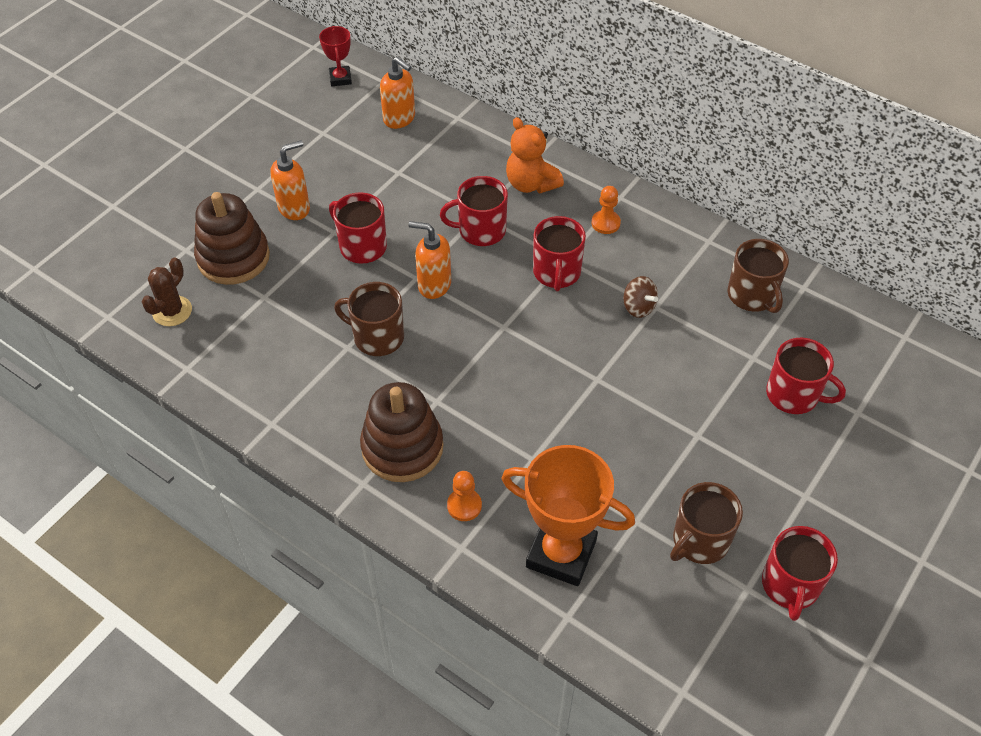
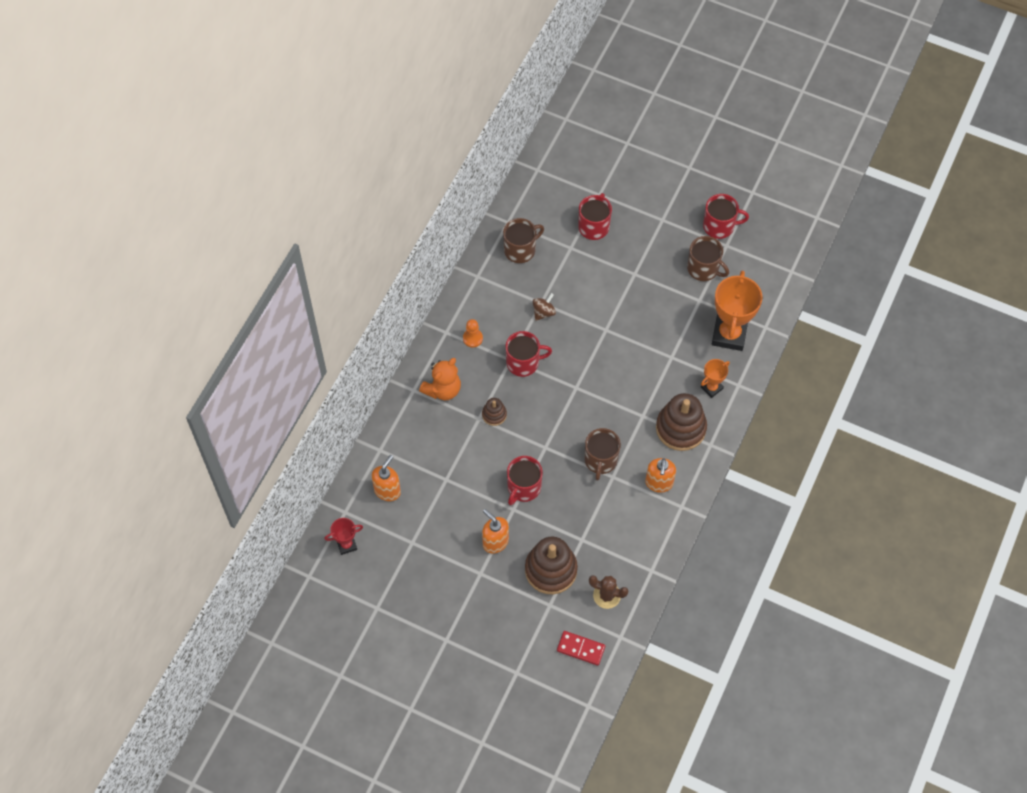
camera: 100 degrees left, 10 degrees up
(112, 272) = (581, 648): none -> red domino
(434, 285) = (549, 435): orange soap dispenser -> orange soap dispenser (659, 483)
(464, 506) = (711, 388): orange pawn -> orange trophy
(480, 230) = (494, 414): red mug -> brown stacking toy

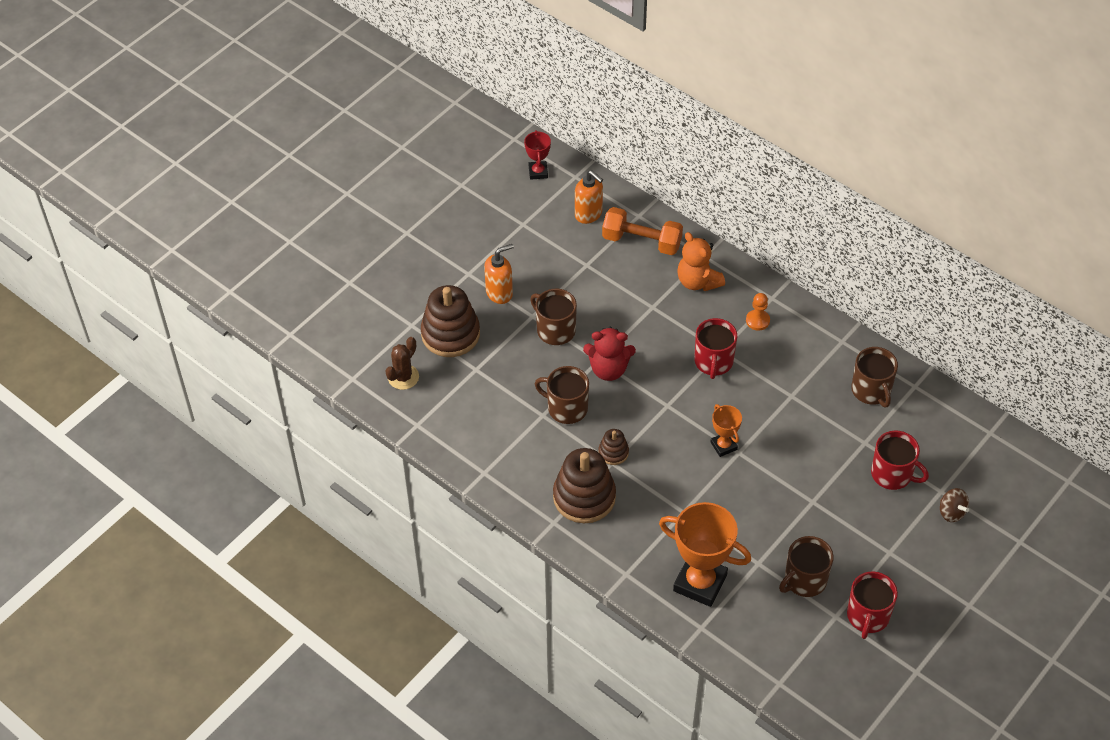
camera: 105 degrees right, 10 degrees down
(409, 441) = (641, 241): none -> orange dumbbell
(494, 414) = (653, 321): brown stacking toy -> brown stacking toy (613, 452)
(523, 488) = (555, 330): red mug -> brown mug
(543, 312) = (777, 395): brown spinning top -> brown spinning top (951, 512)
(553, 437) = (608, 369): none -> red teddy bear
(581, 648) = (353, 341): red domino -> none
(659, 483) = (520, 457): orange soap dispenser -> none
(711, 388) = (629, 543): orange trophy -> orange trophy (723, 446)

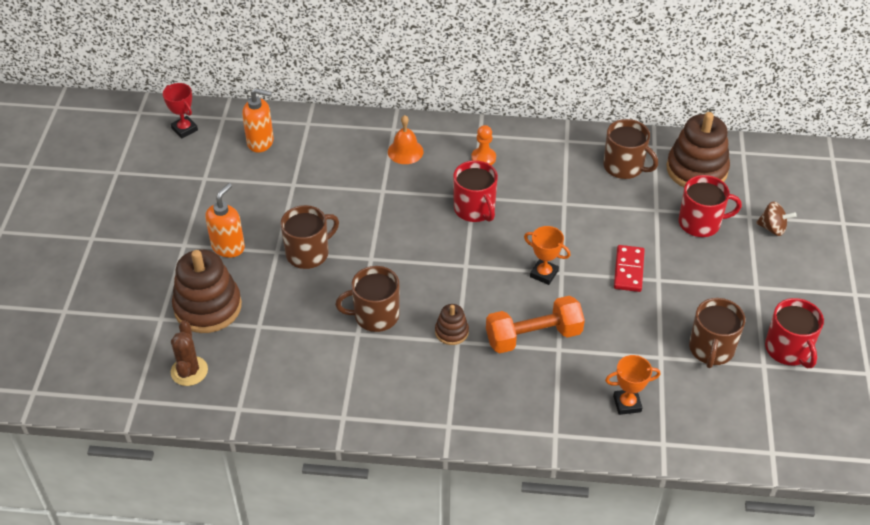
camera: 35 degrees left, 5 degrees down
(555, 330) = (308, 253): brown mug -> brown mug turned 135 degrees clockwise
(584, 497) = (458, 386): brown stacking toy -> brown stacking toy (696, 170)
(608, 369) = (387, 262): red teddy bear -> none
(641, 241) = (328, 142): orange dumbbell -> orange dumbbell (533, 336)
(698, 281) = (405, 151): orange teddy bear -> orange bell
(700, 583) = (627, 404): orange trophy -> orange trophy, size x0.51
(795, 480) = (629, 270): none -> red domino

